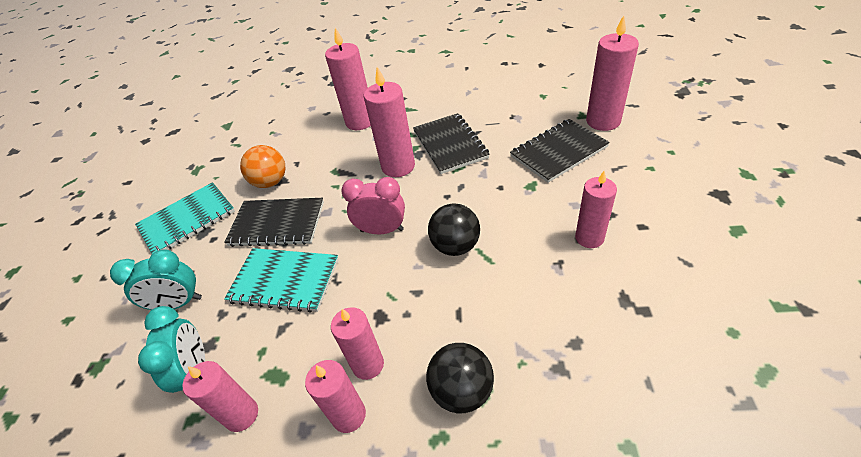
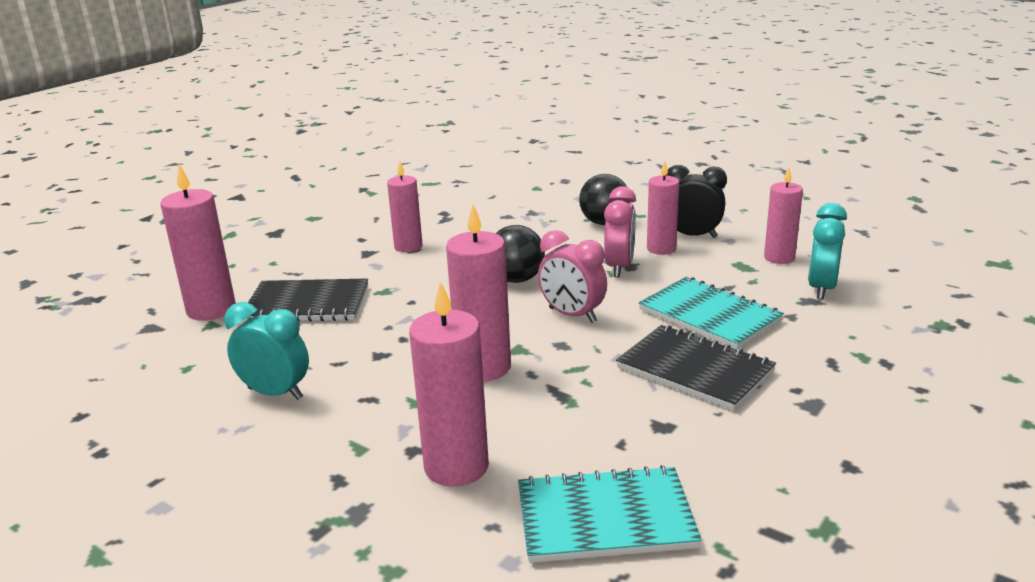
camera: 150 degrees left, 20 degrees down
(179, 304) = (846, 340): turquoise clock -> turquoise clock (275, 393)
(187, 220) = (840, 432): turquoise notebook -> turquoise notebook (605, 518)
(271, 182) = (680, 430): orange ball -> none
(349, 415) = (692, 236): pink candle -> black clock
(388, 308) = (619, 267): none -> pink clock
(449, 145) = (390, 363): black notebook -> none

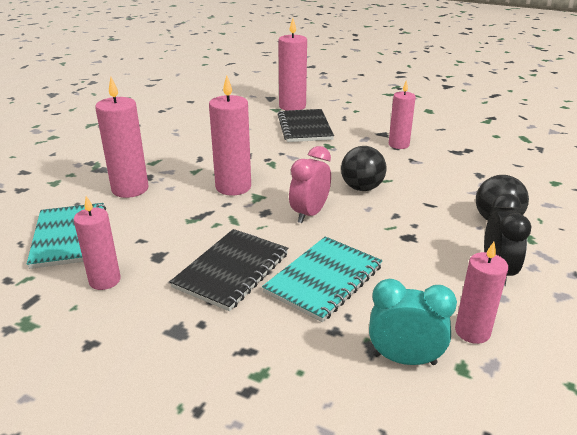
camera: 80 degrees right, 5 degrees up
(275, 393) = (206, 135): turquoise clock -> none
(619, 267) = (403, 231): pink clock -> none
(661, 249) = (454, 253): pink candle -> pink candle (105, 280)

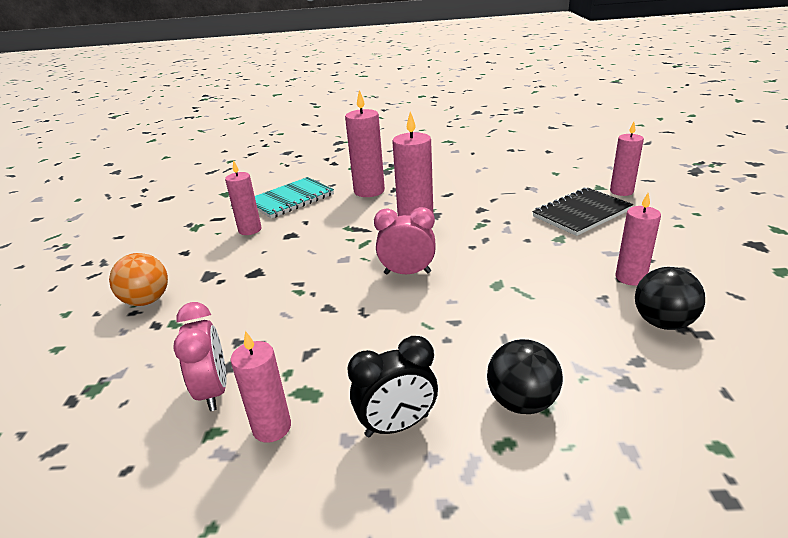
camera: 65 degrees right, 0 degrees up
(183, 393) = (147, 301): none -> orange ball
(231, 270) = (291, 268): black notebook -> none
(292, 106) = (621, 191): pink candle -> pink candle, size x0.67
(323, 279) = (306, 313): turquoise notebook -> none
(362, 188) = (489, 285): black ball -> black ball (662, 323)
(404, 359) = (213, 391): turquoise clock -> pink clock

